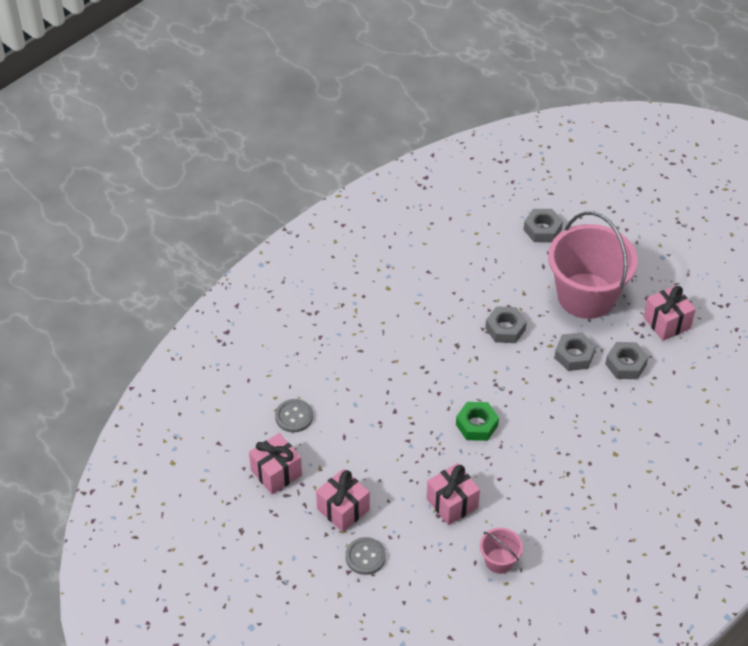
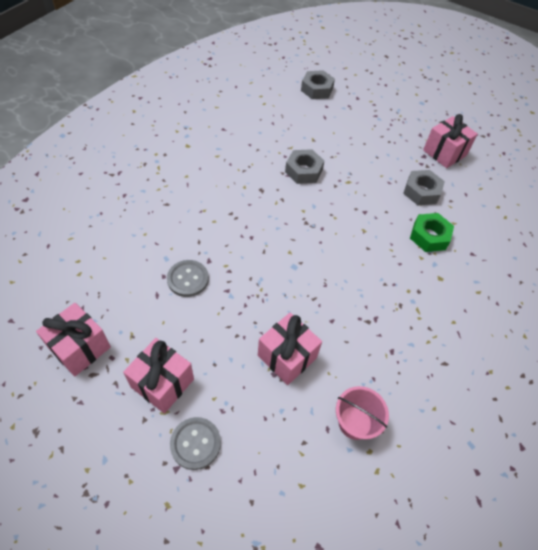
camera: 15 degrees left, 5 degrees up
(294, 416) = (99, 279): grey button -> grey button (188, 279)
(477, 425) = (296, 265): green nut -> green nut (429, 236)
(574, 355) = (373, 188): grey nut -> none
(586, 296) = (368, 137): pink bucket -> none

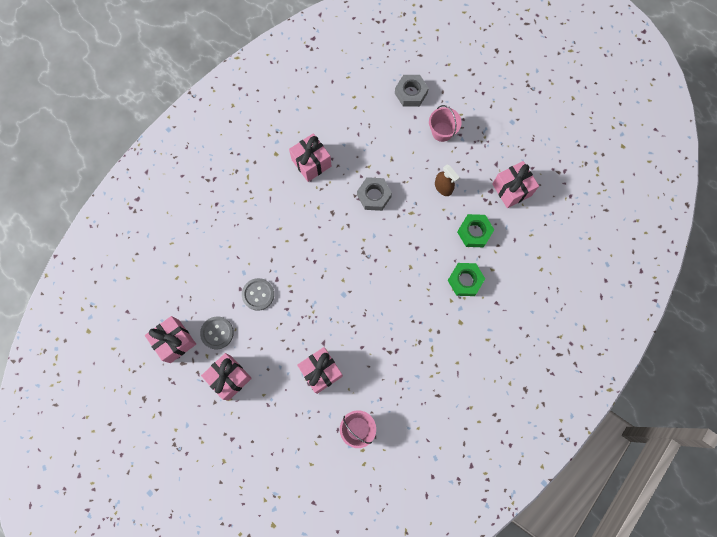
camera: 15 degrees right, 20 degrees up
(195, 443) = (246, 424): grey button -> grey button (217, 333)
(228, 150) = (311, 163): none -> pink gift
(357, 115) = (442, 132): none -> pink bucket
(374, 157) = (443, 188): none -> brown spray bottle
(421, 192) = (474, 232): grey nut -> green nut

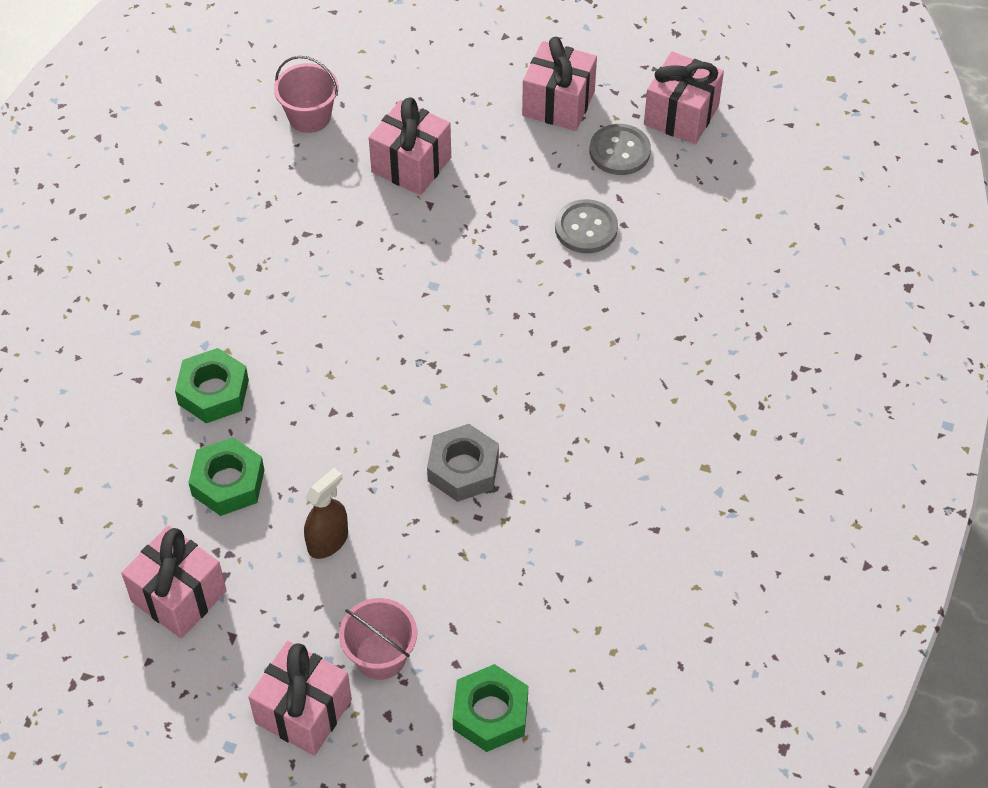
camera: 155 degrees right, 20 degrees down
(311, 163) = (623, 479): pink gift -> pink gift (303, 711)
(411, 93) = (490, 713): grey nut -> green nut
(443, 188) = (328, 541): brown spray bottle -> brown spray bottle turned 105 degrees clockwise

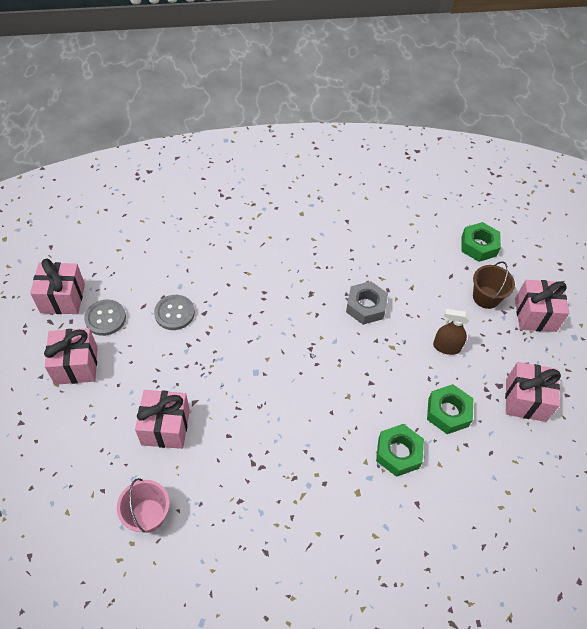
camera: 120 degrees left, 0 degrees up
(380, 656) = (486, 297): pink bucket -> brown bucket

